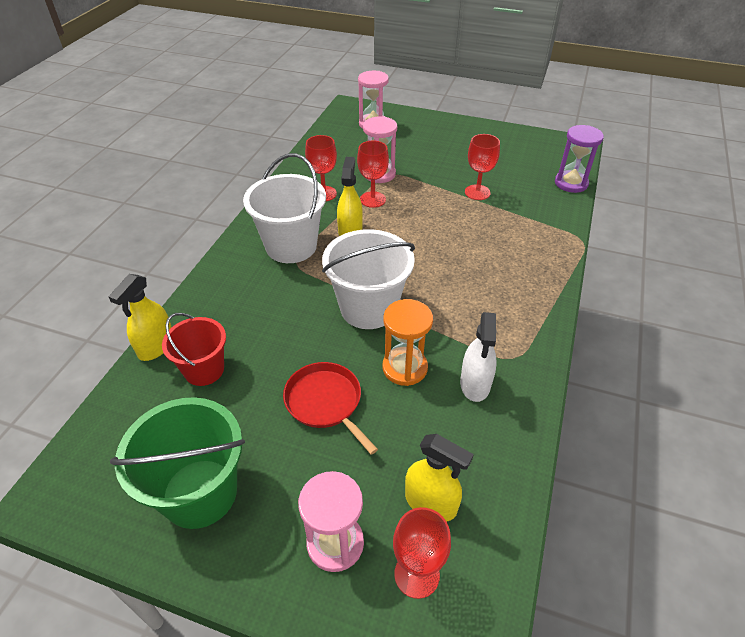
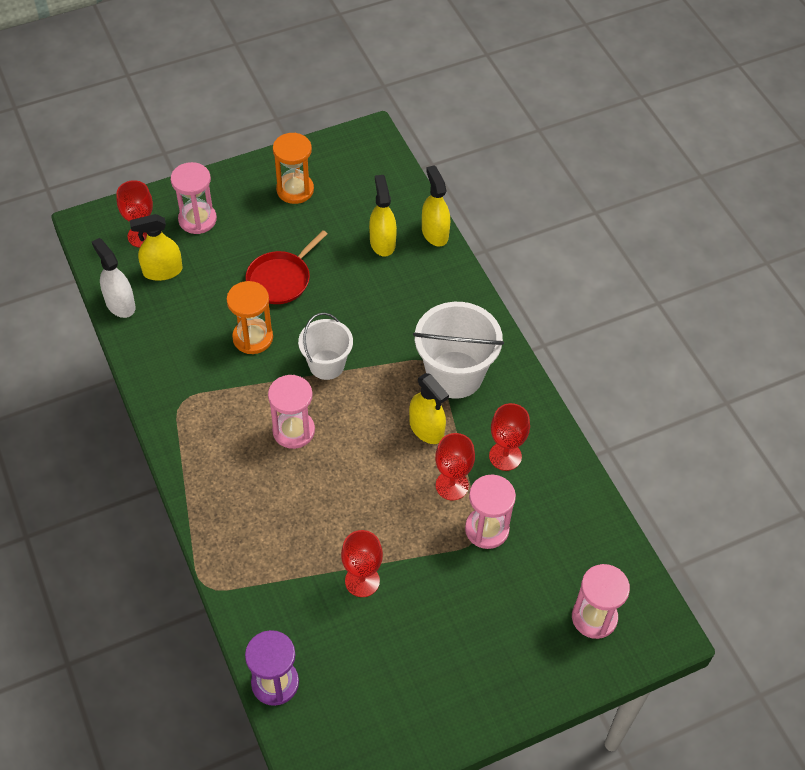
camera: 135 degrees right, 10 degrees up
(200, 493) = (295, 190): green bucket -> orange hourglass
(204, 370) = (382, 242): red bucket -> yellow spray bottle
(325, 402) = (281, 279): red pan -> red pan turned 120 degrees clockwise
(368, 308) = (326, 365): white bucket -> white bucket, size x0.63
(440, 283) = (293, 431): none -> pink hourglass
(475, 384) = (193, 361): white spray bottle -> white spray bottle (120, 304)

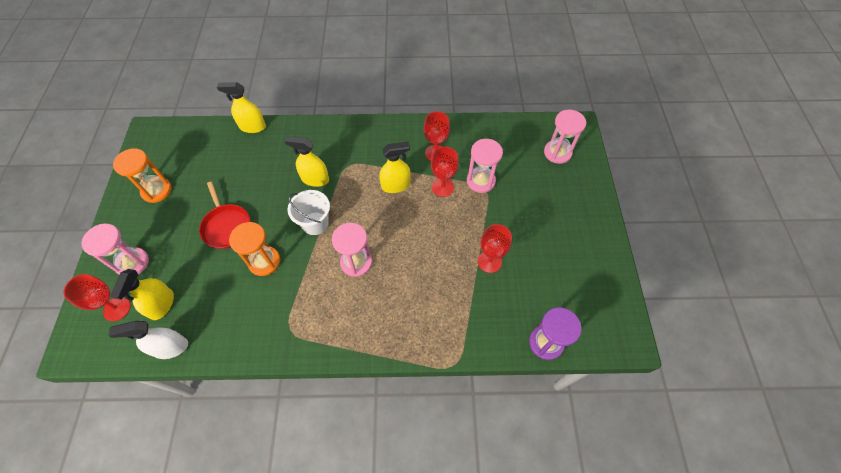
camera: 65 degrees left, 5 degrees up
(382, 242) = (239, 156): yellow spray bottle -> yellow spray bottle (315, 179)
(455, 375) = (364, 156): white bucket -> none

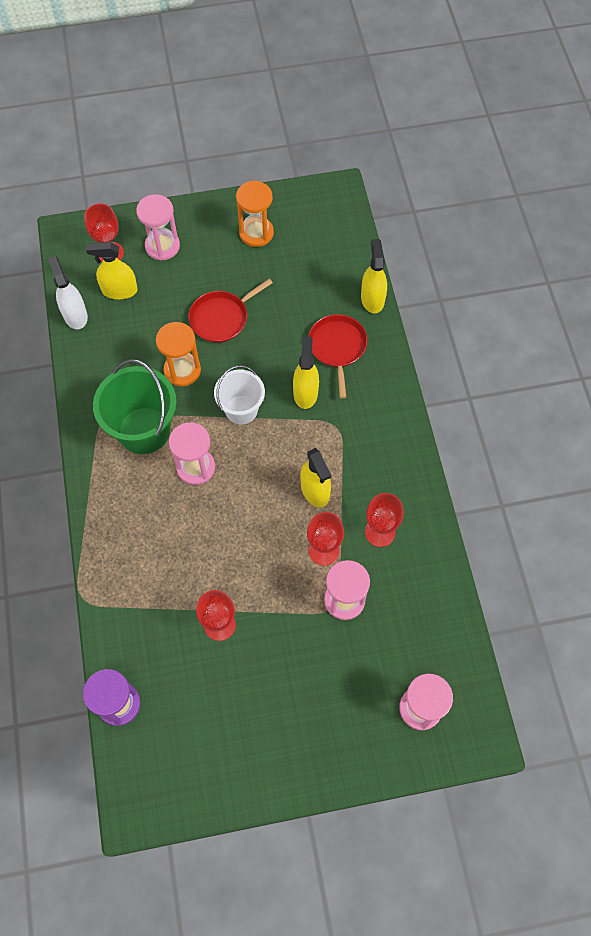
camera: 80 degrees right, 5 degrees up
(284, 154) = (337, 347): none -> red pan
(311, 298) = (144, 430): none -> green bucket

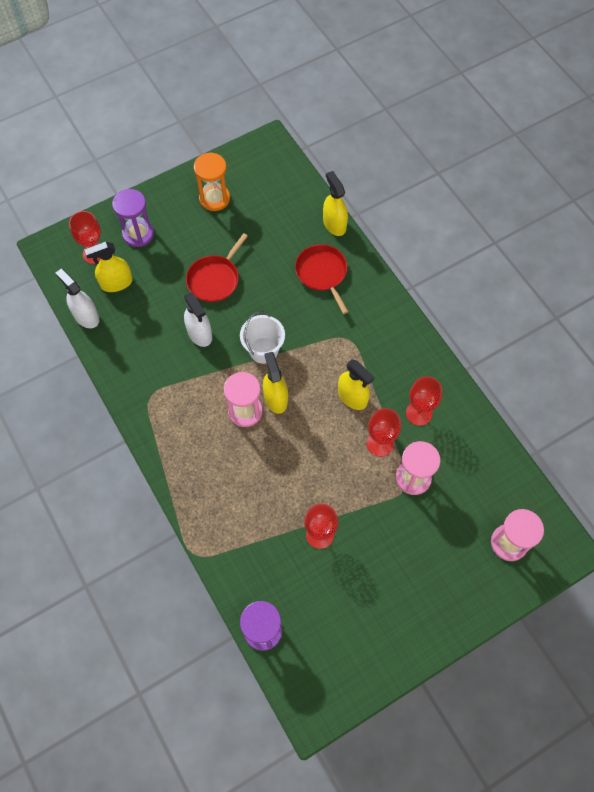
camera: 20 degrees left, 0 degrees up
(144, 430) = (188, 395): green bucket -> none
(162, 246) = (138, 234): pink hourglass -> purple hourglass
(182, 370) = (199, 333): orange hourglass -> white spray bottle
(305, 393) = (311, 319): yellow spray bottle -> yellow spray bottle (275, 398)

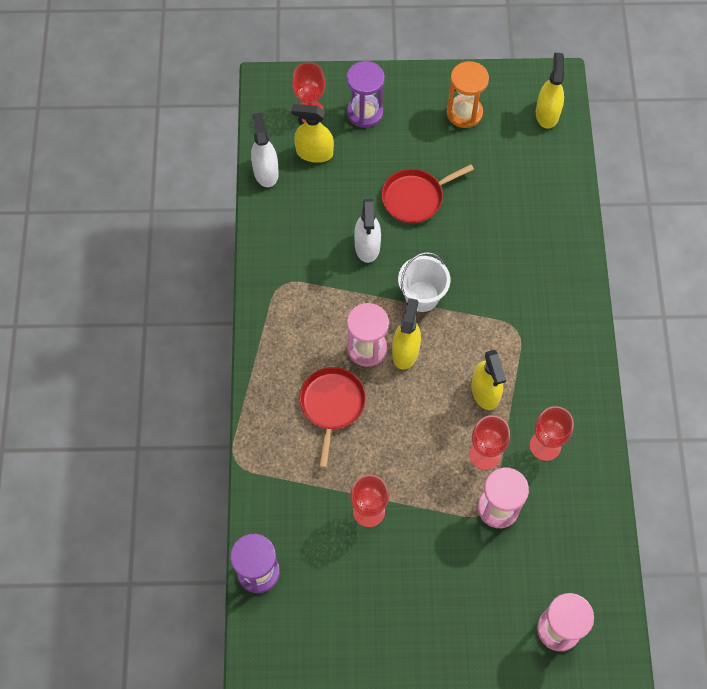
camera: 30 degrees right, 0 degrees up
(322, 273) = (531, 247): red pan -> red pan (332, 405)
(334, 224) = (575, 201): yellow spray bottle -> yellow spray bottle (547, 114)

